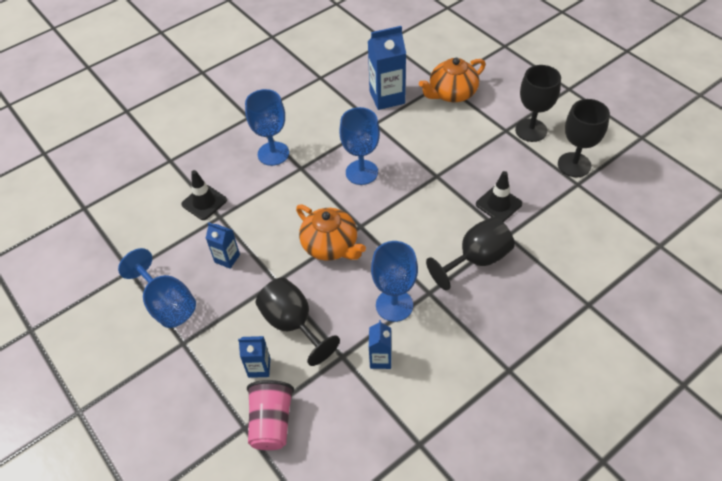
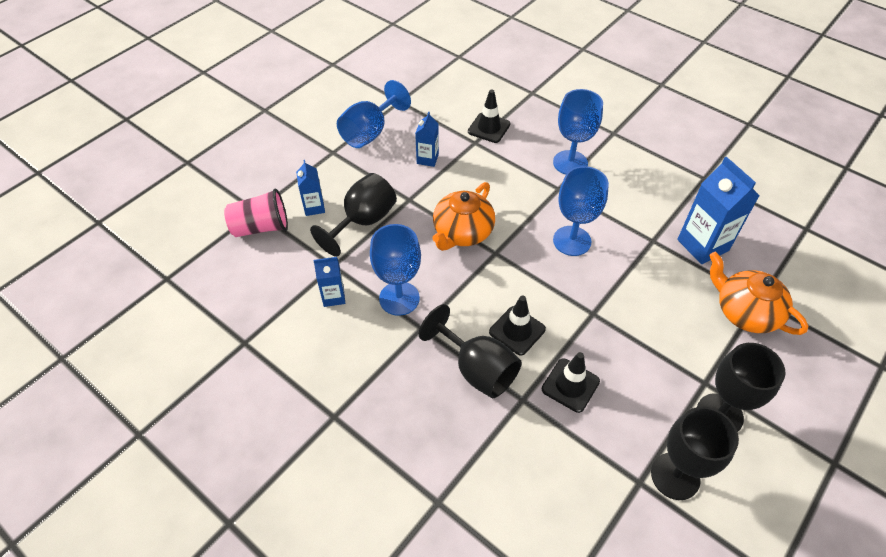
camera: 75 degrees right, 0 degrees up
(444, 226) = (517, 330): none -> black traffic cone

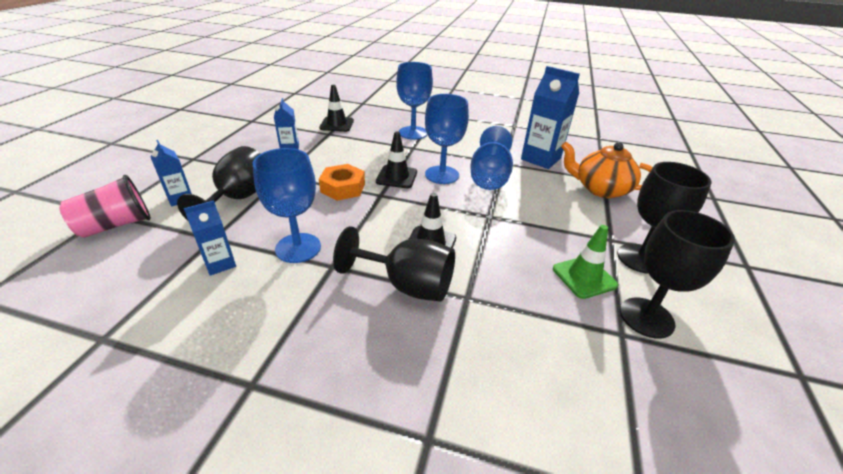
camera: 25 degrees left, 15 degrees down
(370, 133) = (228, 141): blue goblet -> blue goblet (489, 177)
(462, 232) = (343, 188): orange teapot -> orange nut
(570, 385) = (504, 273): black traffic cone -> black traffic cone (396, 177)
(644, 415) = (584, 277): none -> green traffic cone

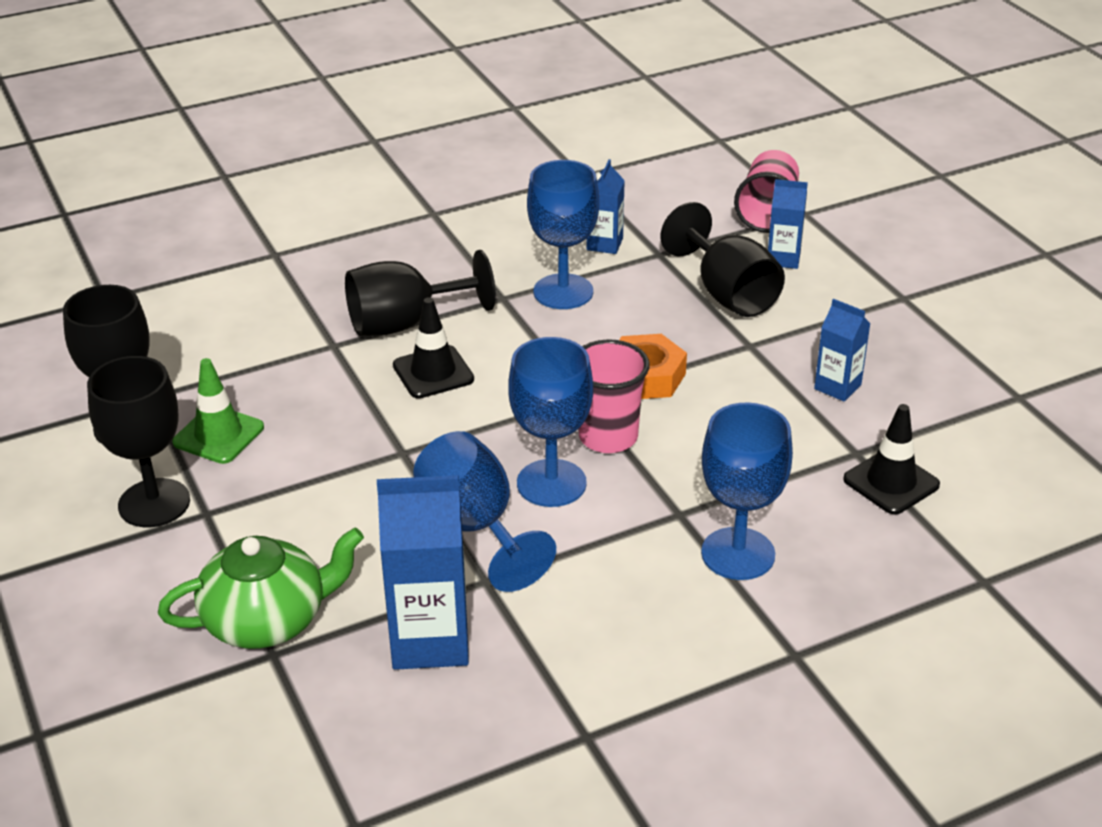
camera: 140 degrees right, 0 degrees up
(396, 177) = (608, 437): black traffic cone -> pink cup
(600, 189) = (267, 620): orange teapot -> green teapot

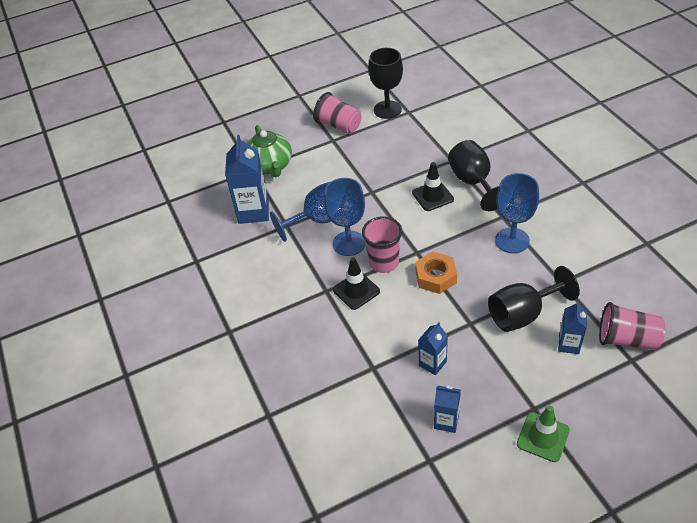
camera: 95 degrees right, 10 degrees up
(154, 503) = (339, 125): black goblet -> pink cup
(218, 435) = (382, 135): green traffic cone -> green traffic cone (543, 437)
(604, 244) = (566, 256): blue carton -> blue carton (446, 421)
(738, 554) = (296, 312): blue goblet -> none
(891, 482) = (347, 381): black traffic cone -> black traffic cone (356, 290)

